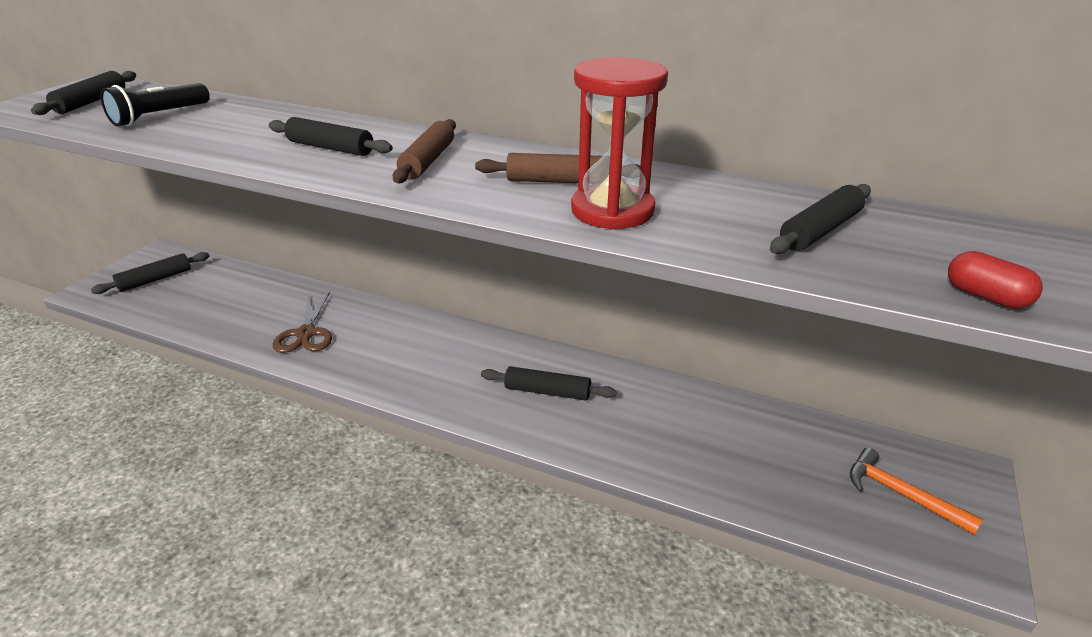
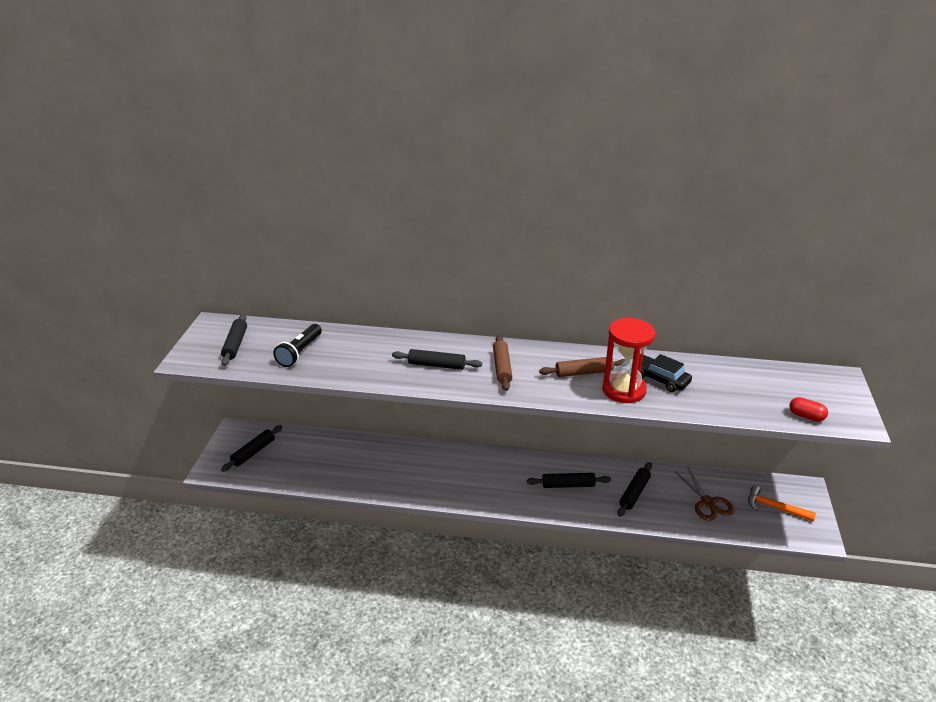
camera: 15 degrees left, 0 degrees up
(306, 334) = (394, 474): brown scissors -> brown scissors (708, 503)
(692, 204) = (660, 379): none -> black car
(820, 230) = (726, 387): black rolling pin -> black rolling pin (634, 493)

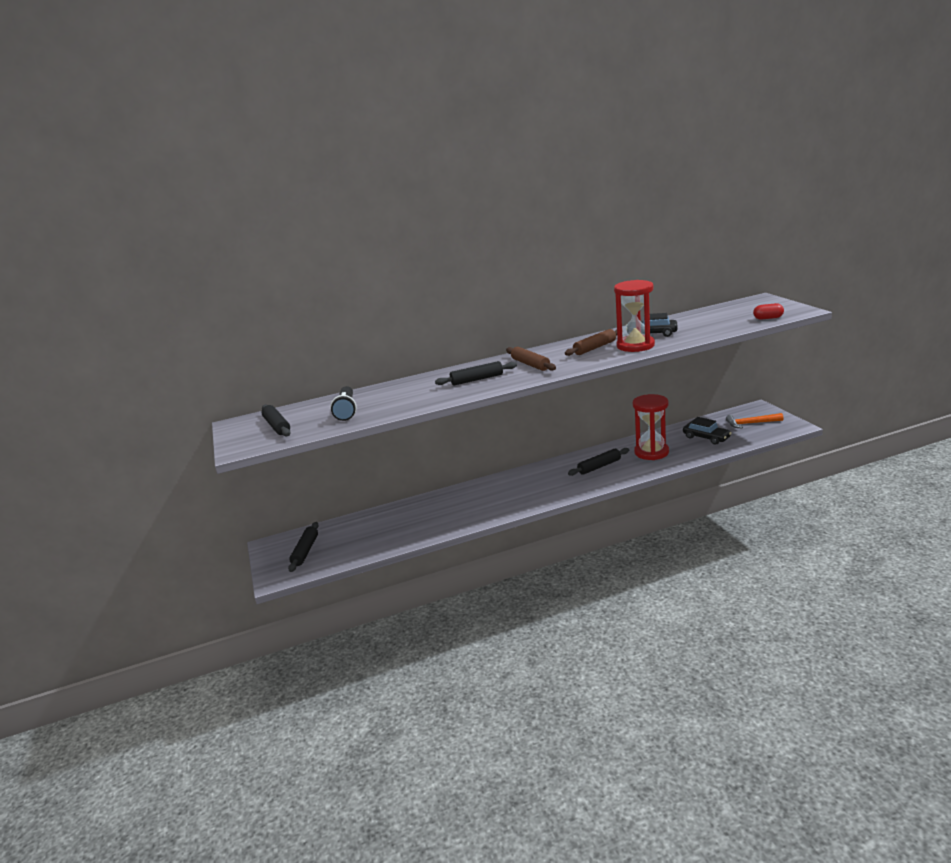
camera: 25 degrees left, 10 degrees down
(634, 493) = (651, 452): black rolling pin -> red hourglass
(708, 503) = (706, 438): brown scissors -> black car

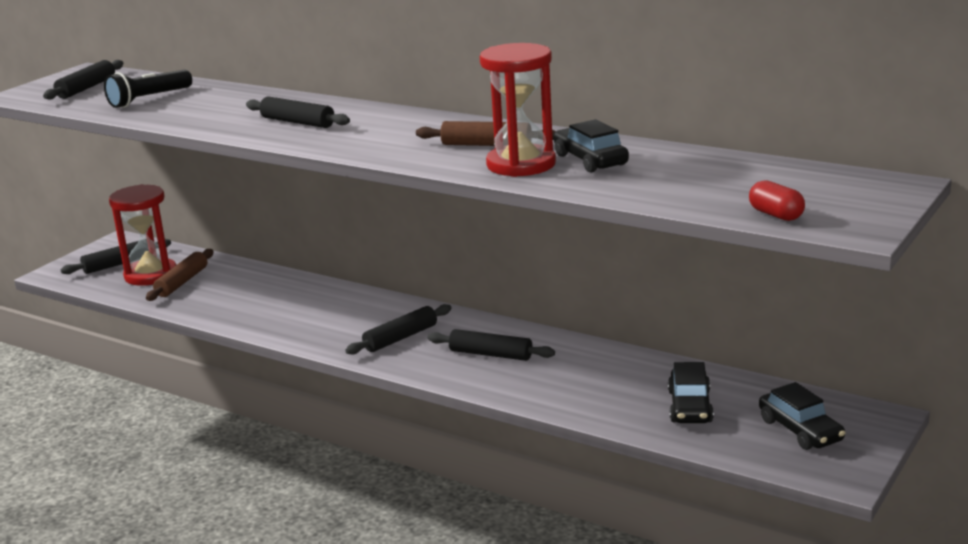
camera: 50 degrees right, 0 degrees up
(530, 364) = (379, 131): brown rolling pin -> brown rolling pin (182, 282)
(549, 484) = (401, 338): none -> black rolling pin
(651, 452) = (582, 378): red hourglass -> red hourglass (151, 275)
(751, 423) = (800, 430): orange hammer -> black car

